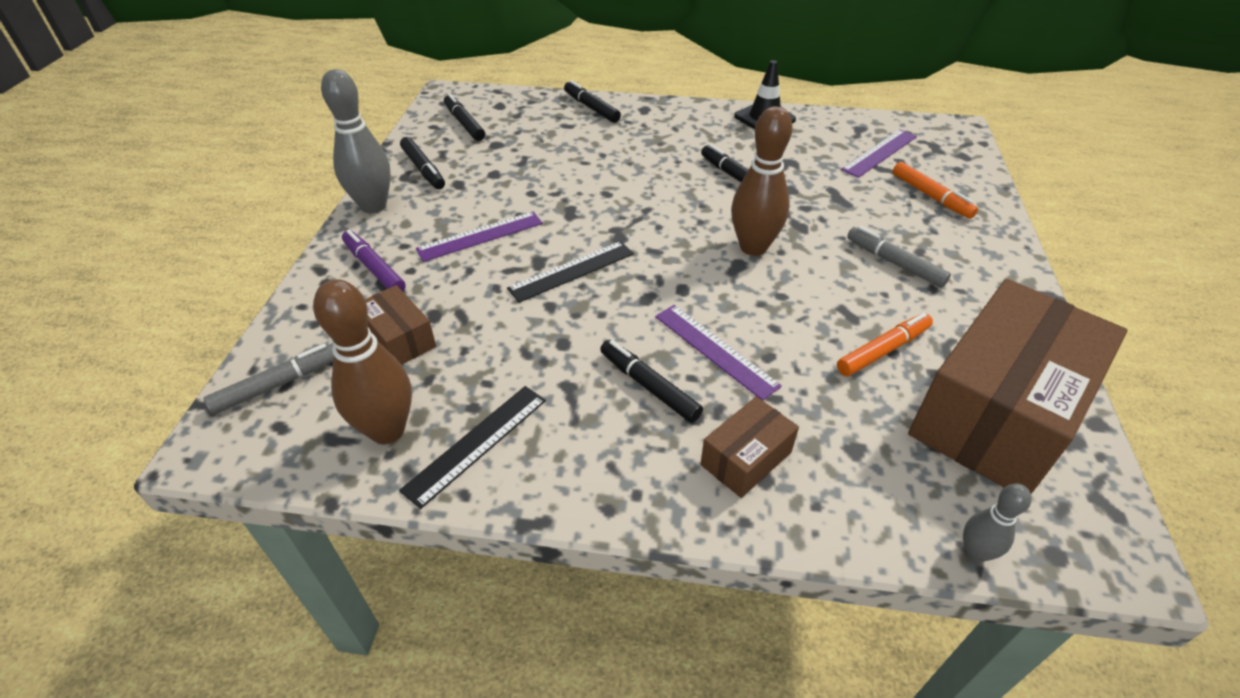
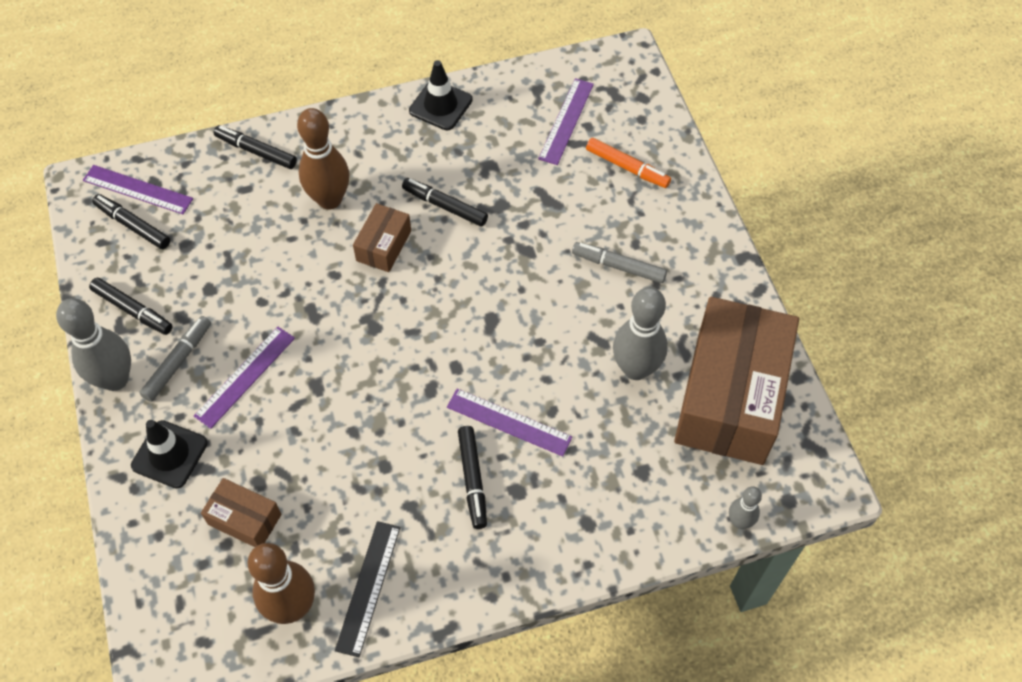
camera: 25 degrees left, 15 degrees up
(277, 384) = (172, 607): grey marker -> grey marker (178, 362)
(374, 268) = (169, 454): purple marker -> black traffic cone
(484, 106) = (137, 190): none -> purple ruler
(572, 271) = (351, 385): black ruler -> none
(649, 386) = (473, 479): black marker -> black marker turned 120 degrees counterclockwise
(746, 458) = (570, 513): brown box -> brown box (384, 246)
(753, 247) = (496, 293): brown bowling pin -> brown bowling pin (329, 199)
(883, 350) = (635, 369): orange marker -> grey bowling pin

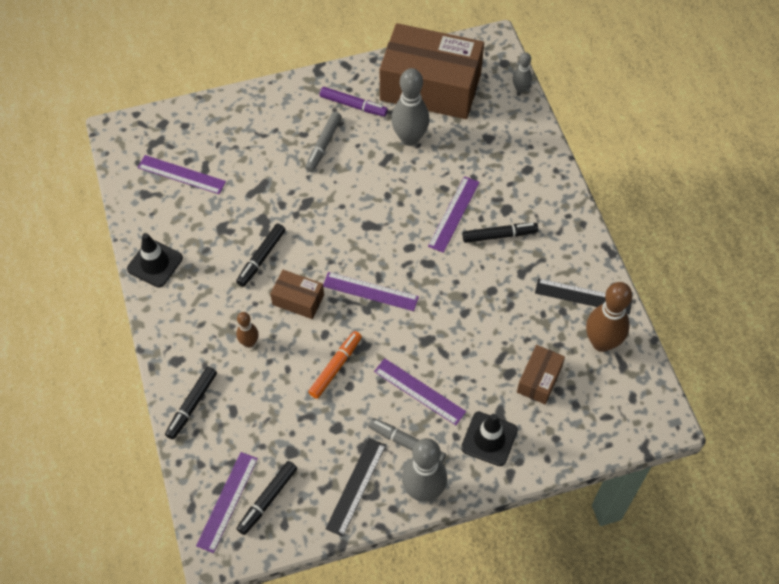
camera: 90 degrees left, 0 degrees up
(133, 310) = (356, 486): black marker -> black ruler
(329, 199) = (249, 342): brown bowling pin -> brown bowling pin, size x0.53
(391, 322) = (370, 291): none -> purple ruler
(627, 167) = (232, 136): orange marker -> orange marker (335, 367)
(688, 300) = (353, 105): none -> purple marker

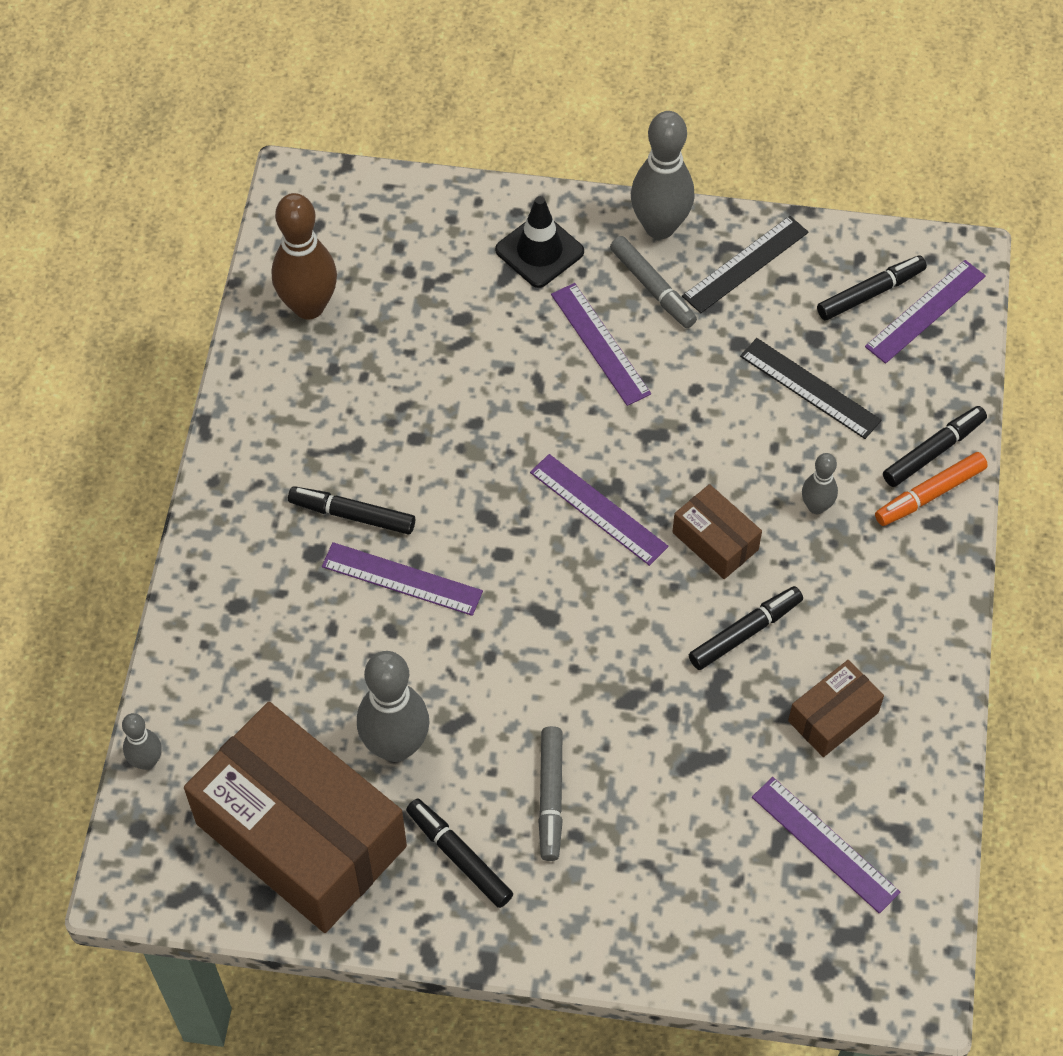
camera: 155 degrees left, 0 degrees up
(155, 263) = (923, 694): black traffic cone -> none
(249, 342) = (816, 507): brown bowling pin -> grey bowling pin
(323, 145) = (551, 797): grey marker -> grey marker turned 135 degrees clockwise
(335, 367) = (703, 422): orange marker -> orange marker (930, 494)
(353, 105) = (459, 857): purple marker -> black marker
(453, 214) = (401, 579): purple ruler -> purple ruler turned 60 degrees clockwise
(539, 379) = (426, 294): brown box -> brown box (833, 717)
(583, 296) = (289, 377): black ruler -> black ruler (809, 388)

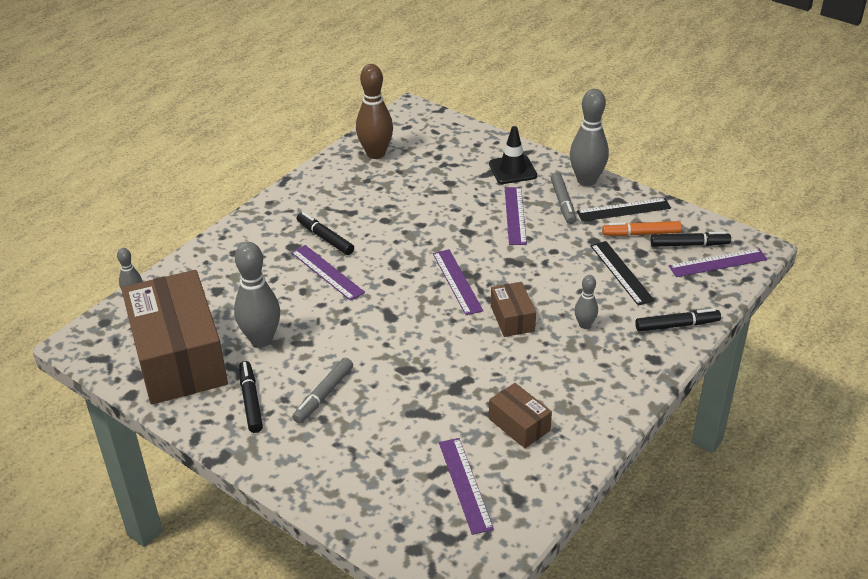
camera: 30 degrees right, 20 degrees down
(745, 632) = (497, 365): black marker -> none
(833, 717) = (519, 424): brown box -> brown box turned 60 degrees clockwise
(930, 494) = (660, 344): orange marker -> orange marker (641, 234)

